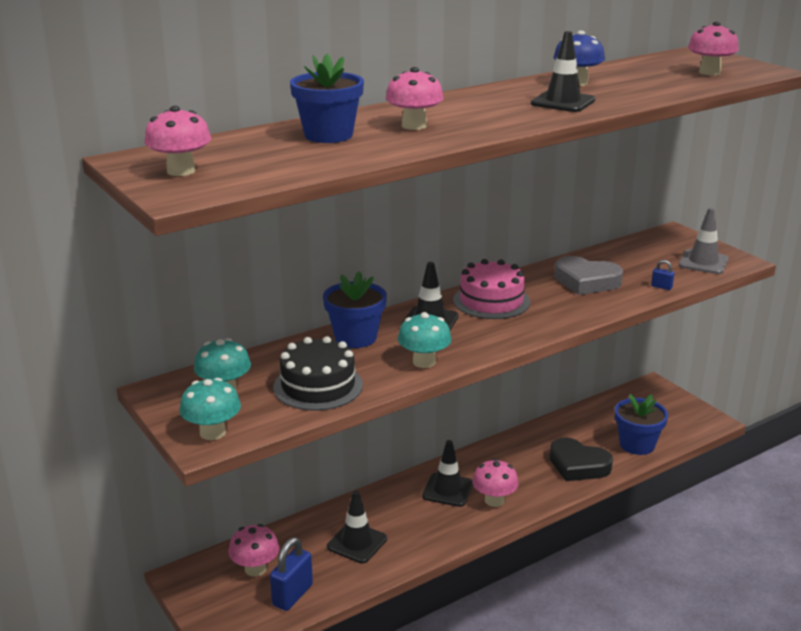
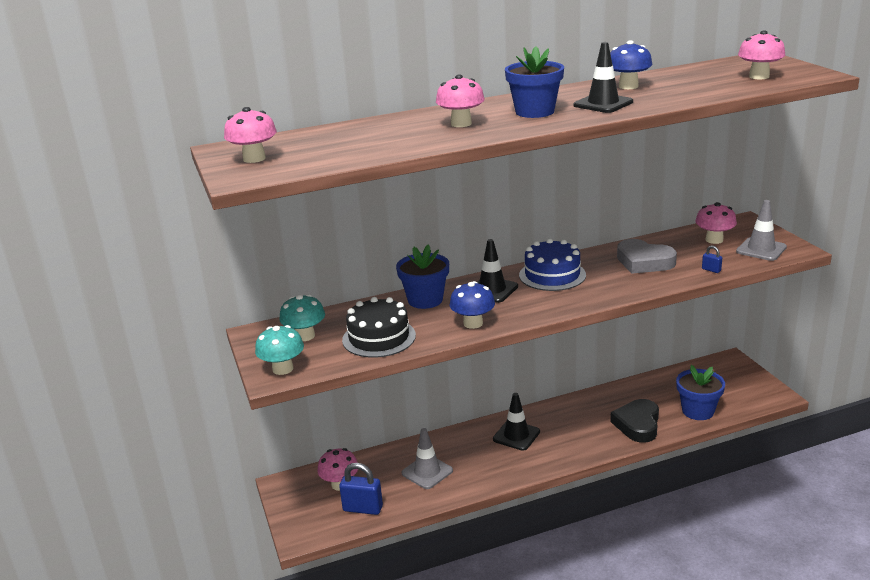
camera: 15 degrees right, 0 degrees up
(292, 595) = (363, 508): blue padlock -> blue padlock turned 60 degrees clockwise
(328, 135) = (386, 131): blue flower pot -> blue flower pot (534, 112)
(357, 543) = (427, 472): black traffic cone -> grey traffic cone
(424, 362) = (473, 323): turquoise mushroom -> blue mushroom
(491, 301) = (552, 275): pink cake -> blue cake
(494, 500) = (553, 448): pink mushroom -> pink mushroom (714, 240)
(578, 465) = (637, 424): black heart -> black heart turned 60 degrees clockwise

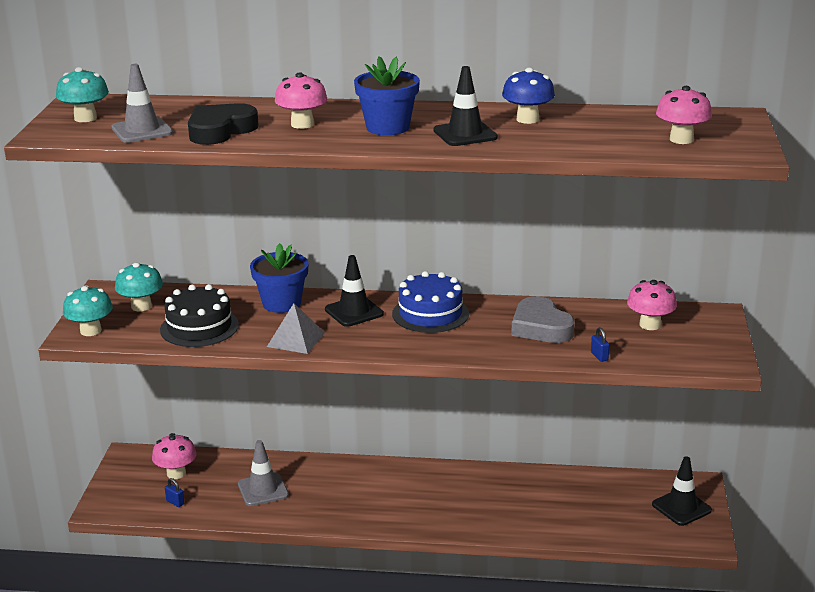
camera: 25 degrees right, 0 degrees up
(254, 159) = (85, 118): pink mushroom -> turquoise mushroom
(363, 508) = (175, 502): blue padlock -> blue padlock, size x0.48
(473, 323) = (296, 339): blue mushroom -> grey pyramid
(516, 435) = (381, 485): black traffic cone -> black traffic cone (681, 507)
(637, 424) = (516, 517): black heart -> black heart (220, 130)
(698, 411) = (597, 526): blue flower pot -> none
(761, 249) = (687, 350): grey traffic cone -> grey traffic cone (142, 131)

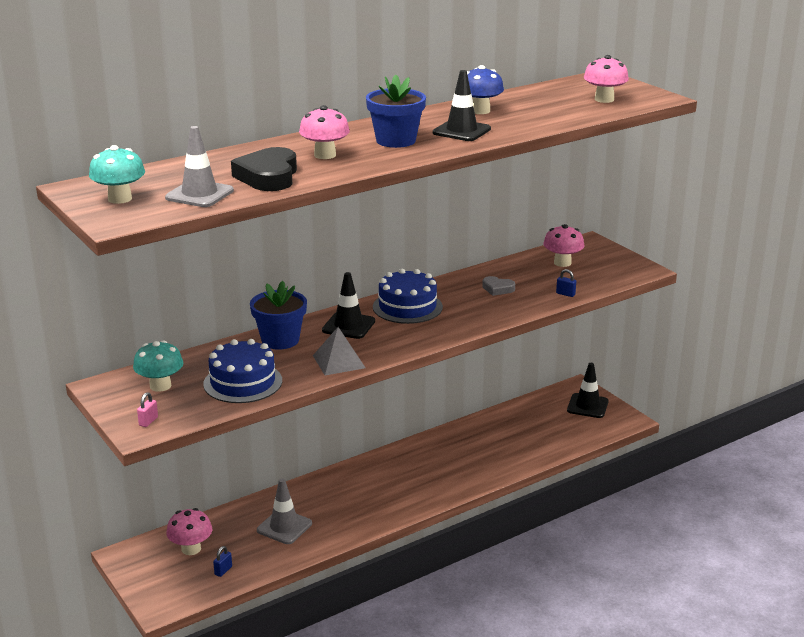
camera: 40 degrees left, 0 degrees up
(90, 331) = (148, 421): turquoise mushroom -> pink padlock
(175, 502) = (223, 570): blue padlock -> blue padlock turned 60 degrees counterclockwise
(199, 327) = (243, 382): black cake -> blue cake
(541, 327) = (497, 289): grey heart -> grey heart, size x0.54

